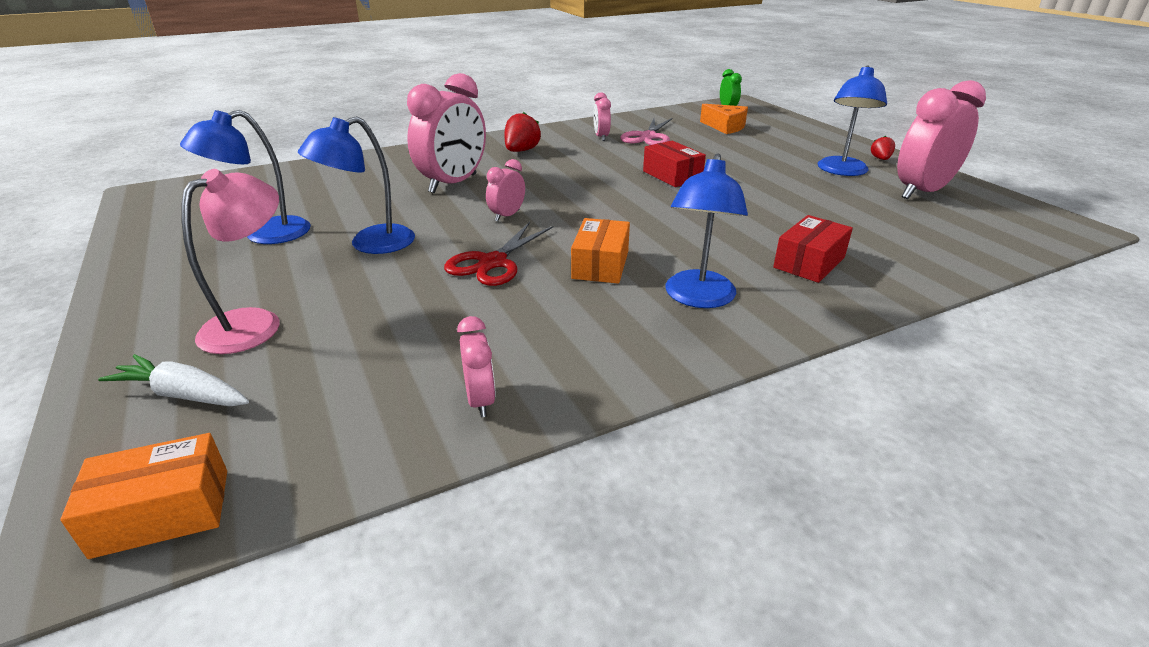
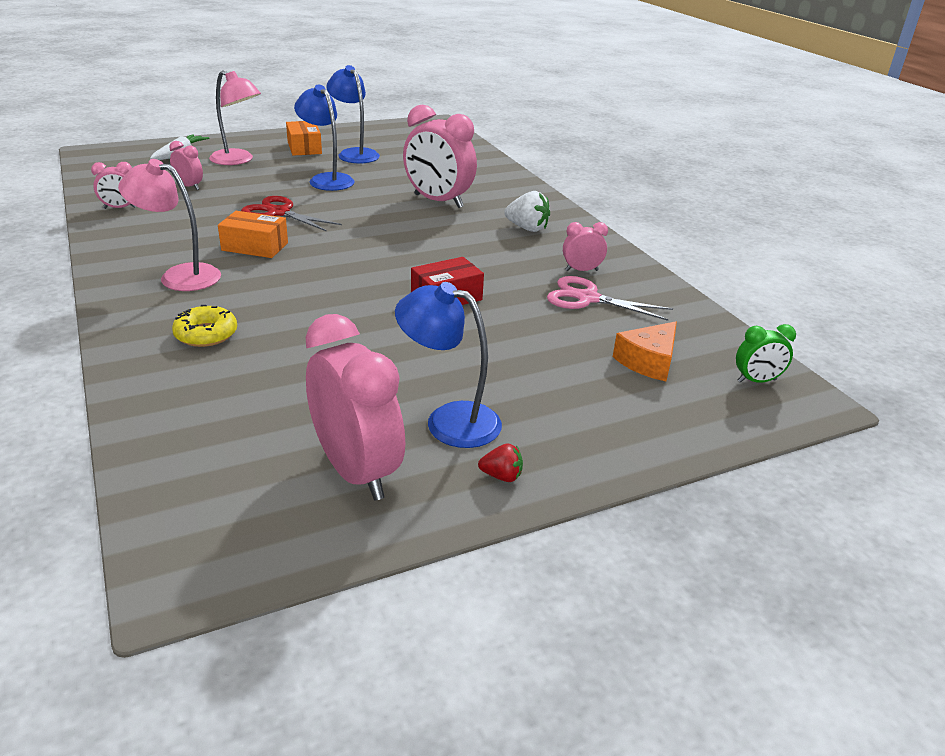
camera: 90 degrees right, 0 degrees up
(162, 512) = (100, 159): orange box -> orange box (304, 148)
(507, 216) = (361, 219): pink clock -> pink clock (189, 186)
(521, 151) = (527, 228): red strawberry -> white strawberry
(698, 298) = (179, 276): blue lamp -> pink lamp
(809, 262) = (206, 334): red box -> yellow donut

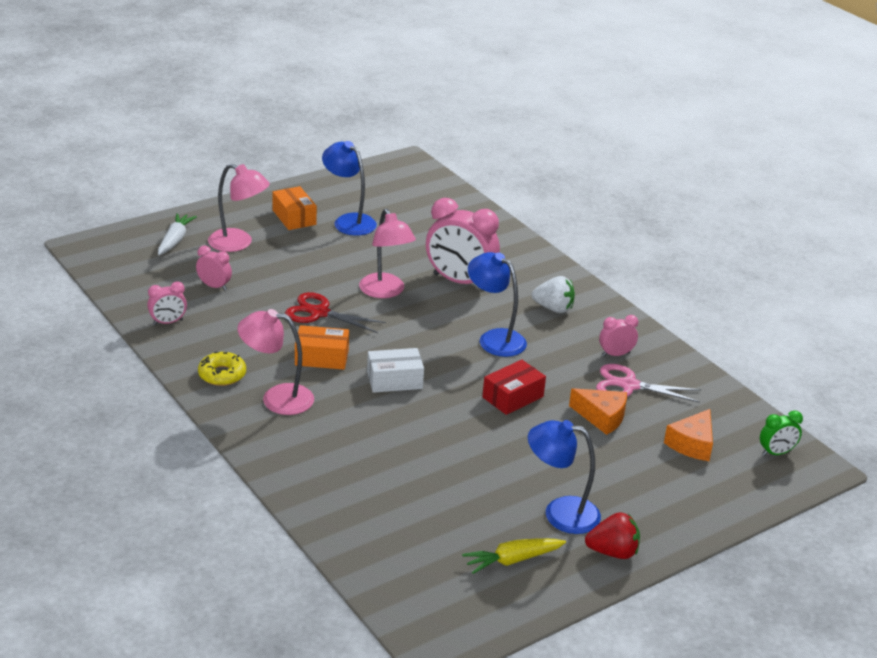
camera: 10 degrees left, 0 degrees up
(206, 334) = (337, 456): yellow donut -> yellow donut (222, 375)
(320, 271) = (394, 380): none -> white box
(327, 179) = (340, 262): blue lamp -> blue lamp (494, 339)
(356, 471) = (512, 560): pink clock -> yellow carrot
(357, 203) = (385, 292): none -> pink lamp
(501, 476) = (613, 552): red strawberry -> red strawberry, size x1.71
(544, 325) = (602, 417): none -> orange cheese

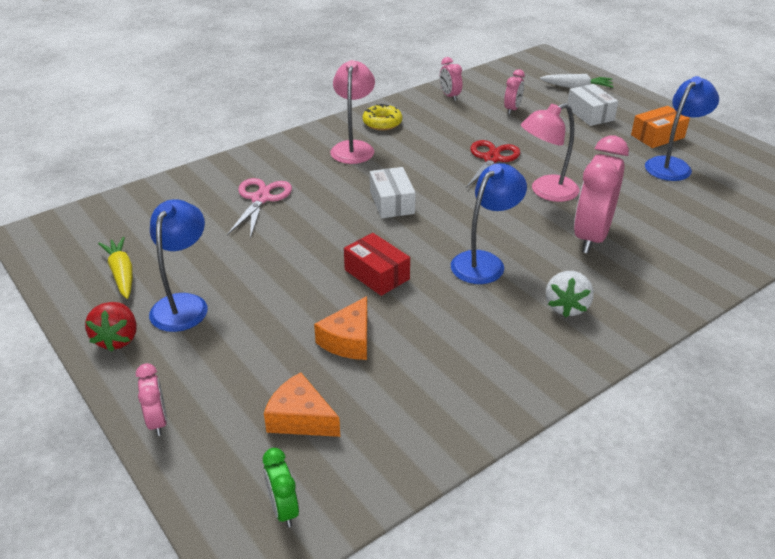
camera: 90 degrees right, 5 degrees up
(238, 243) = (590, 114): pink lamp -> white box
(321, 357) = (419, 164): orange box -> none
(615, 354) = (482, 357): pink clock -> pink clock (157, 421)
(629, 385) = (417, 366): pink scissors -> pink scissors (260, 199)

